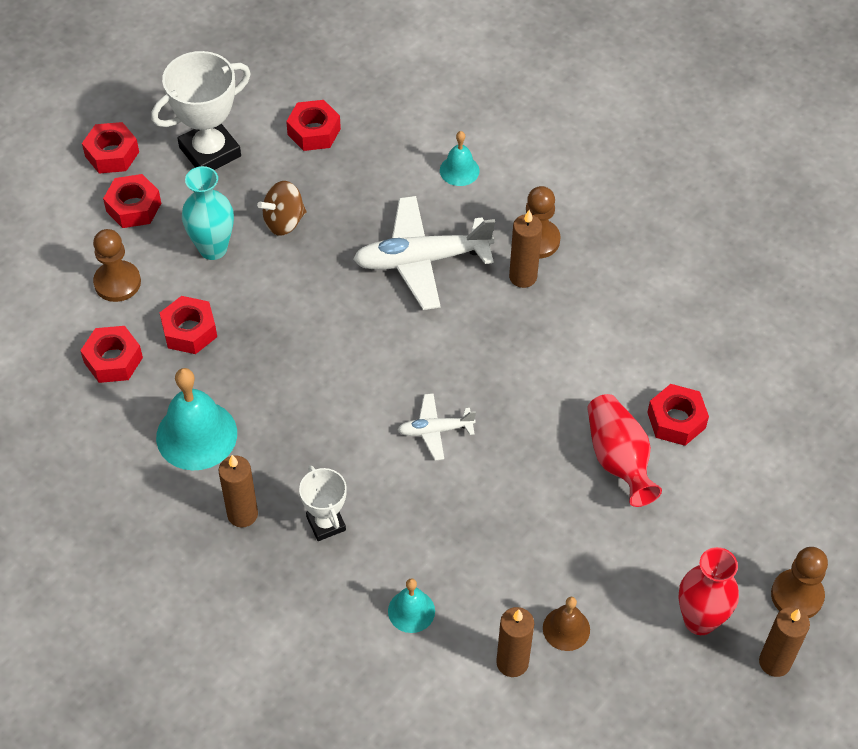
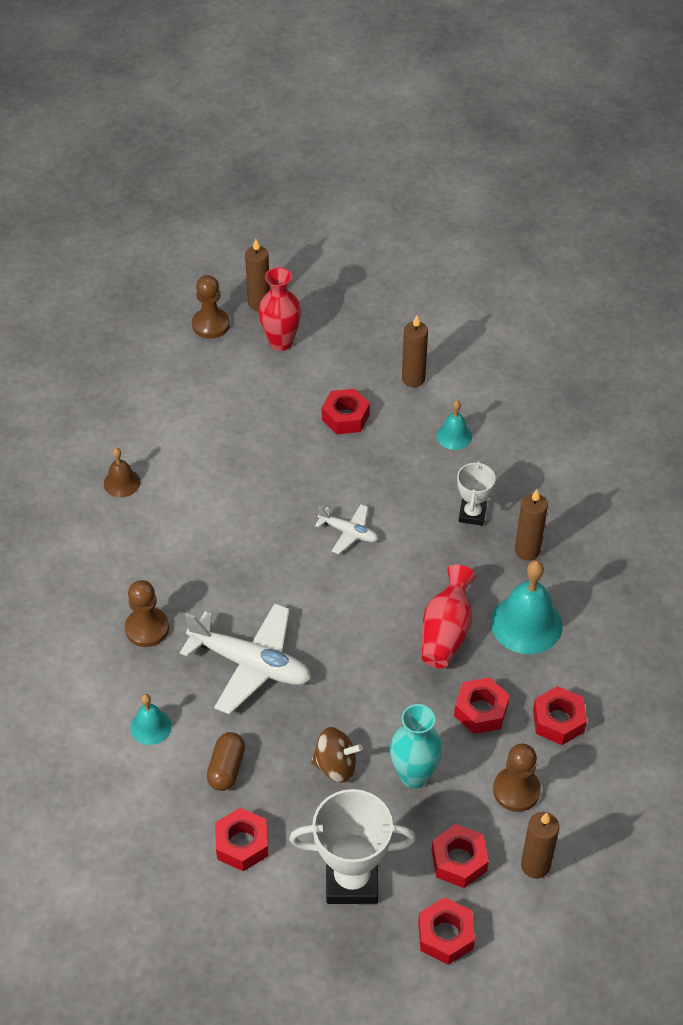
camera: 145 degrees left, 5 degrees down
(371, 174) = (226, 768): none -> brown capsule
(523, 277) = (186, 605): brown candle -> brown candle (535, 865)
(566, 629) = (365, 378): brown bell -> brown bell (122, 483)
(618, 459) = (241, 448): red vase -> red vase (446, 632)
(676, 420) = (179, 450): red nut -> red nut (345, 417)

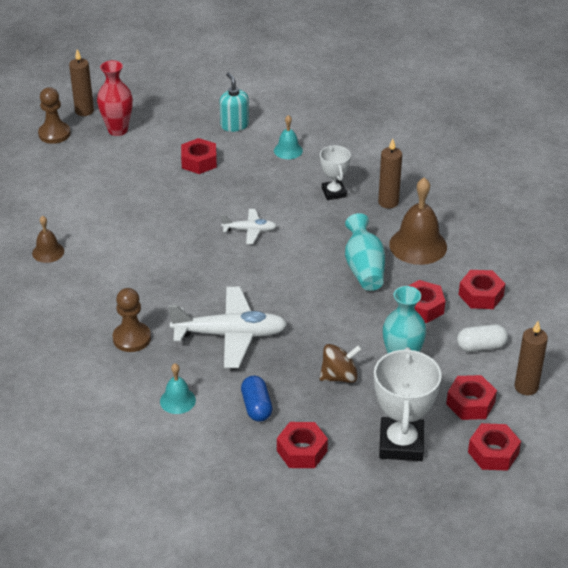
camera: 25 degrees left, 10 degrees down
(226, 768) = (256, 407): brown capsule -> blue capsule
(352, 880) = (401, 444): white trophy -> white trophy turned 60 degrees counterclockwise
(413, 379) = (234, 125): brown candle -> turquoise soap dispenser
(446, 632) = (364, 268): red vase -> turquoise vase
(516, 790) = (481, 346): brown pawn -> white capsule
(526, 624) = (418, 245): turquoise bell -> brown bell

